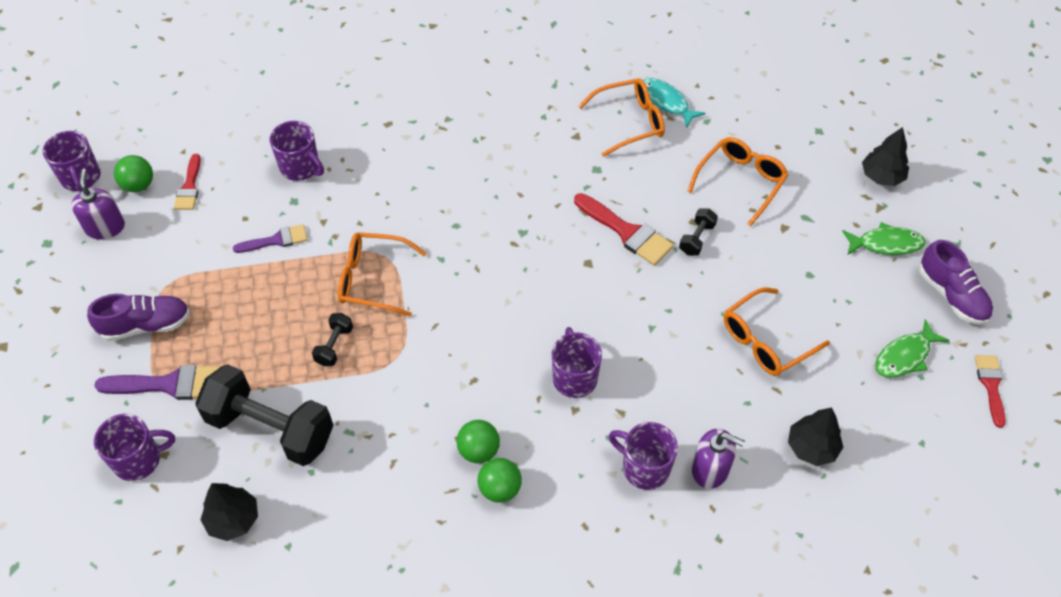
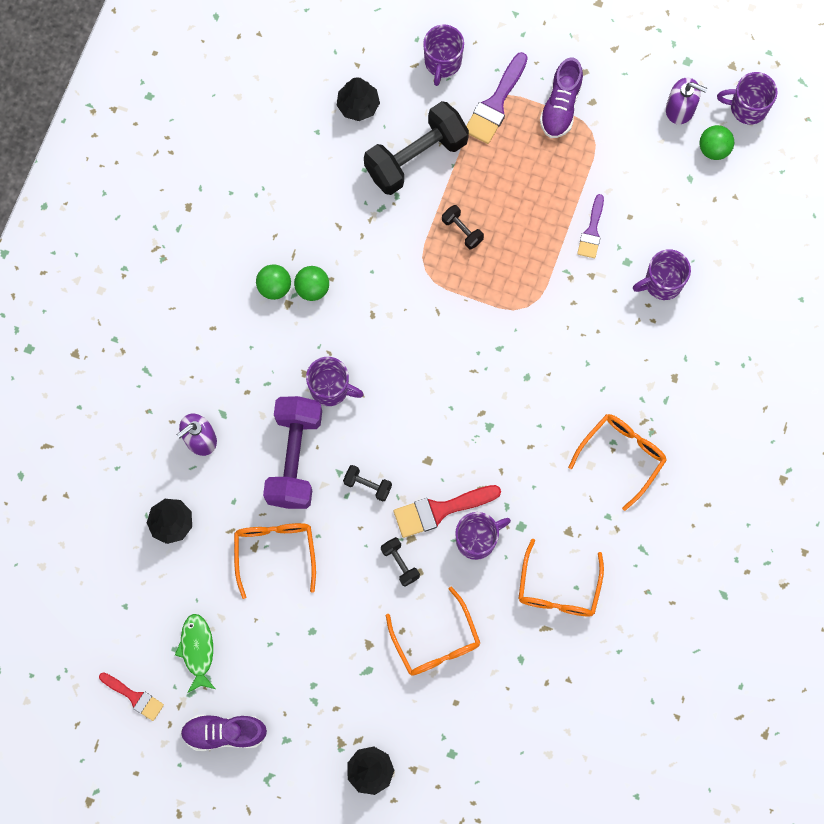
camera: 120 degrees right, 20 degrees up
(189, 187) = (689, 187): red brush -> none
(373, 279) = (509, 286): orange glasses -> orange glasses (622, 456)
(644, 467) = (229, 394): purple mug -> purple mug (477, 539)
(646, 298) = (367, 485): none -> black dumbbell
(665, 372) = (294, 458): none -> purple dumbbell
(666, 102) = (563, 637): turquoise fish -> none
(886, 244) = (302, 718): green fish -> none

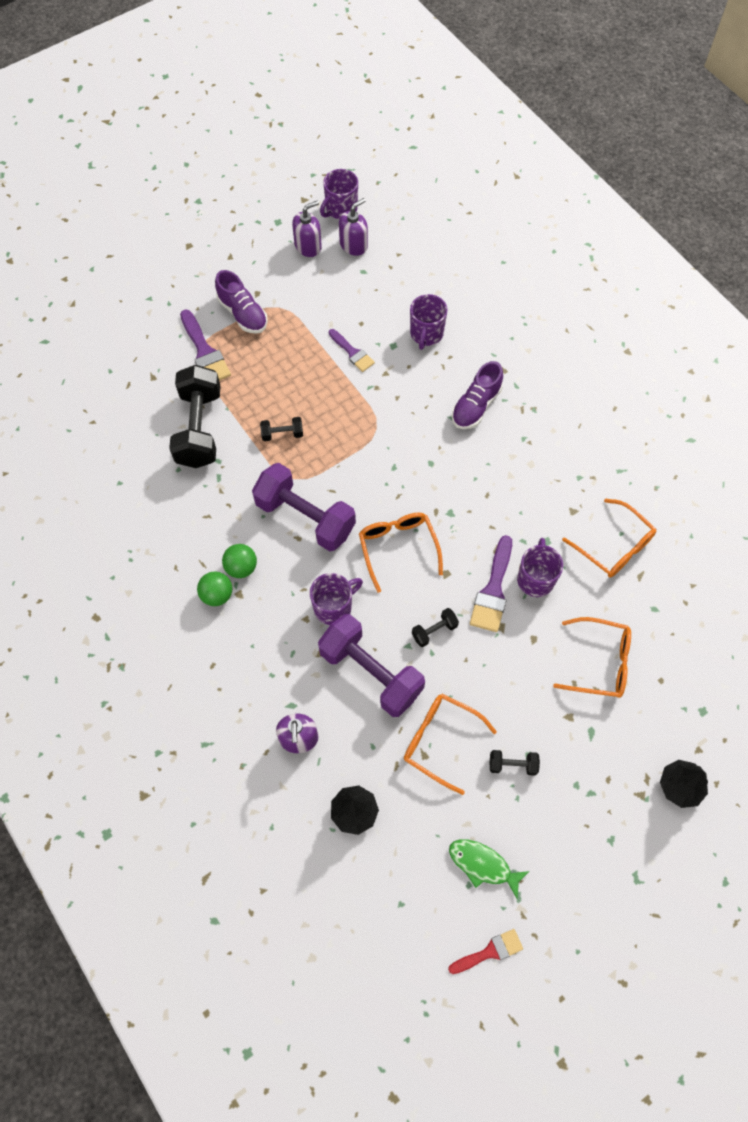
camera: 55 degrees left, 10 degrees down
(224, 733) = (572, 890): purple shoe -> purple shoe (476, 406)
(358, 105) = (124, 441): black tree -> none
(396, 307) = (305, 517): none -> purple dumbbell
(400, 563) = (516, 648): black dumbbell -> black dumbbell (512, 765)
(440, 510) = (493, 590): red brush -> purple brush
(442, 62) = (143, 365): purple mug -> none
(622, 456) = (538, 439): orange glasses -> orange glasses (398, 548)
(714, 149) = (353, 245): green ball -> purple soap dispenser

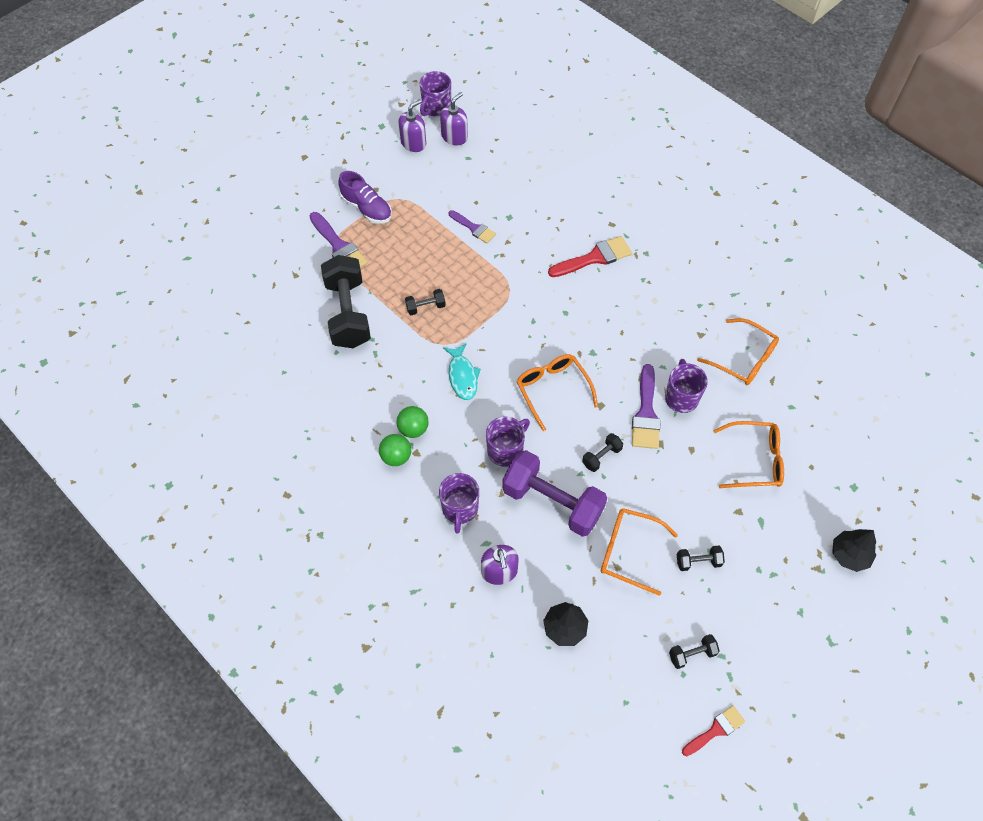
camera: 10 degrees left, 5 degrees down
(305, 517) = (462, 376): purple dumbbell -> turquoise fish
(426, 334) = (536, 203): purple mug -> purple mug (460, 509)
(476, 406) = (594, 258): purple shoe -> red brush
(483, 865) = (692, 654): green fish -> black dumbbell

